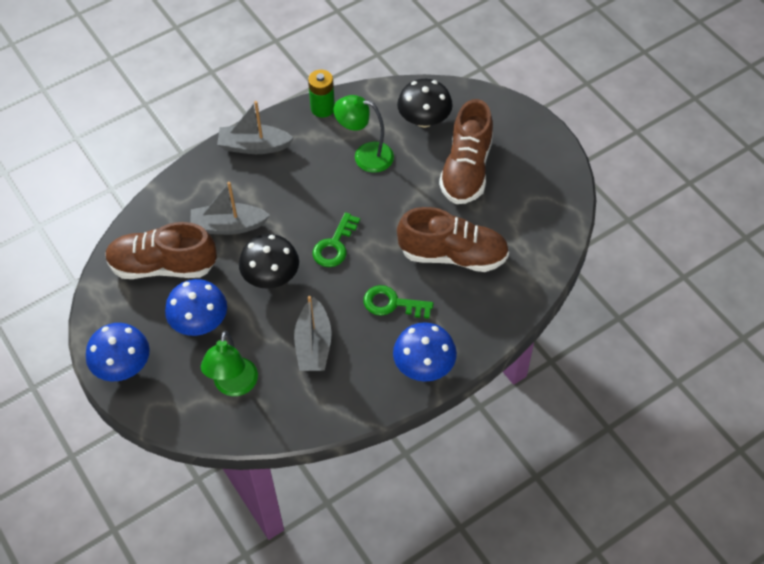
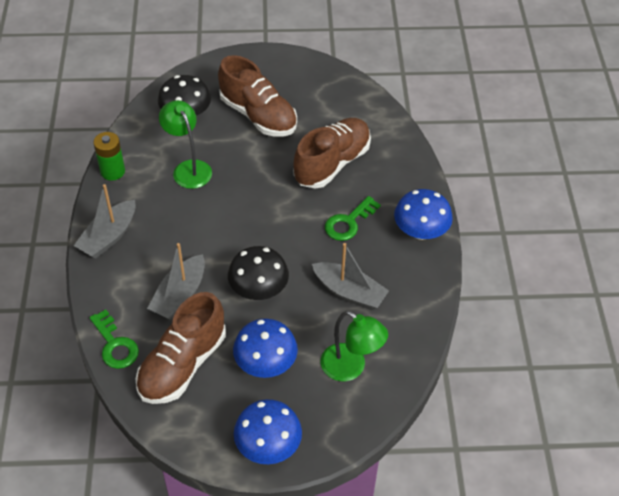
camera: 60 degrees left, 5 degrees down
(334, 245) = (262, 231): green key -> green key (115, 345)
(365, 156) = (188, 168): green lamp -> green lamp turned 105 degrees clockwise

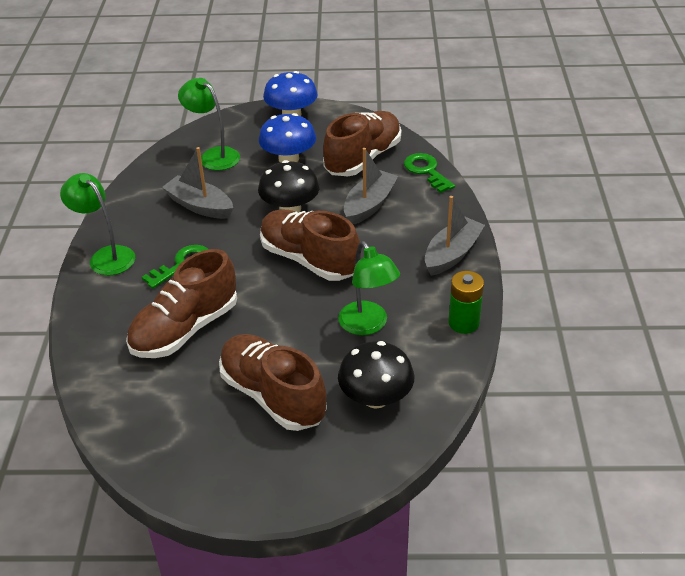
camera: 175 degrees left, 10 degrees down
(237, 229) = (309, 260): none -> brown shoe
(420, 231) = (106, 256): blue mushroom -> green lamp

